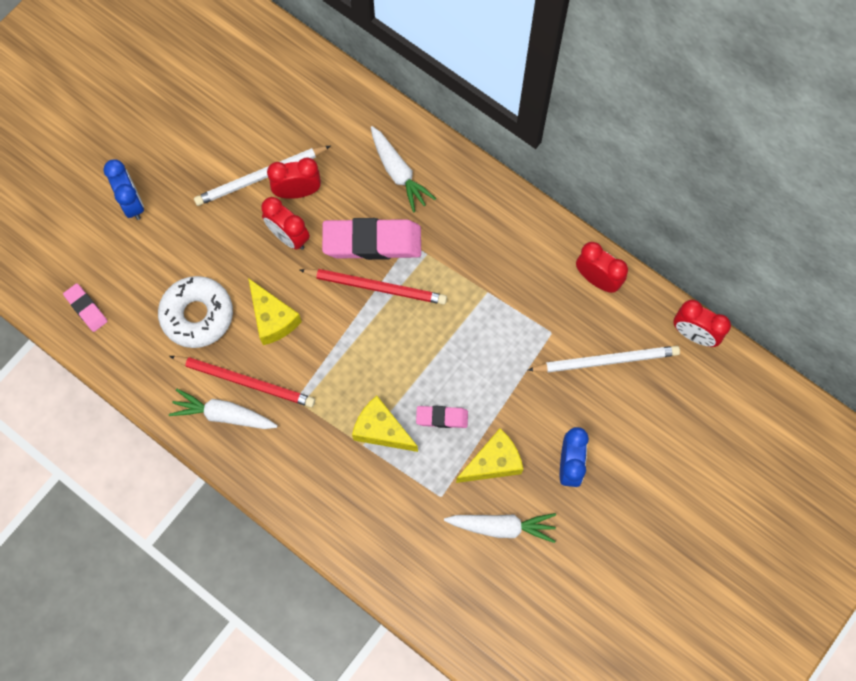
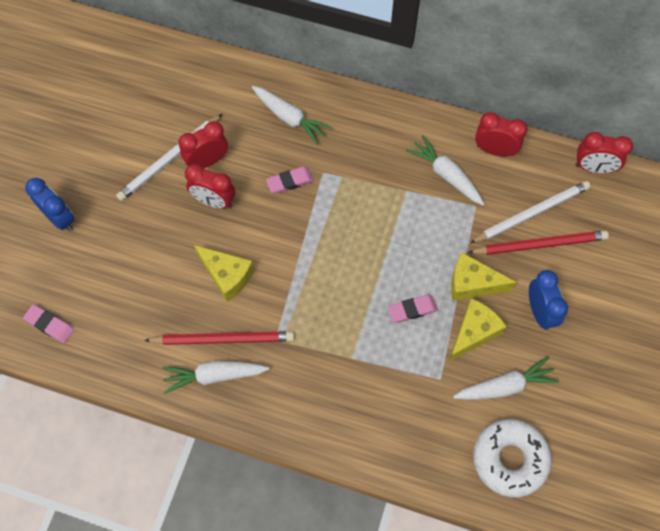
camera: 20 degrees left, 5 degrees down
(197, 315) = (156, 296): white donut -> white donut (509, 459)
(372, 242) = (290, 181): pink eraser -> pink eraser, size x0.50
(376, 287) = (308, 218): red pencil -> red pencil (540, 244)
(381, 430) = (363, 339): yellow cheese -> yellow cheese (472, 284)
(534, 289) = (445, 175): none -> white carrot

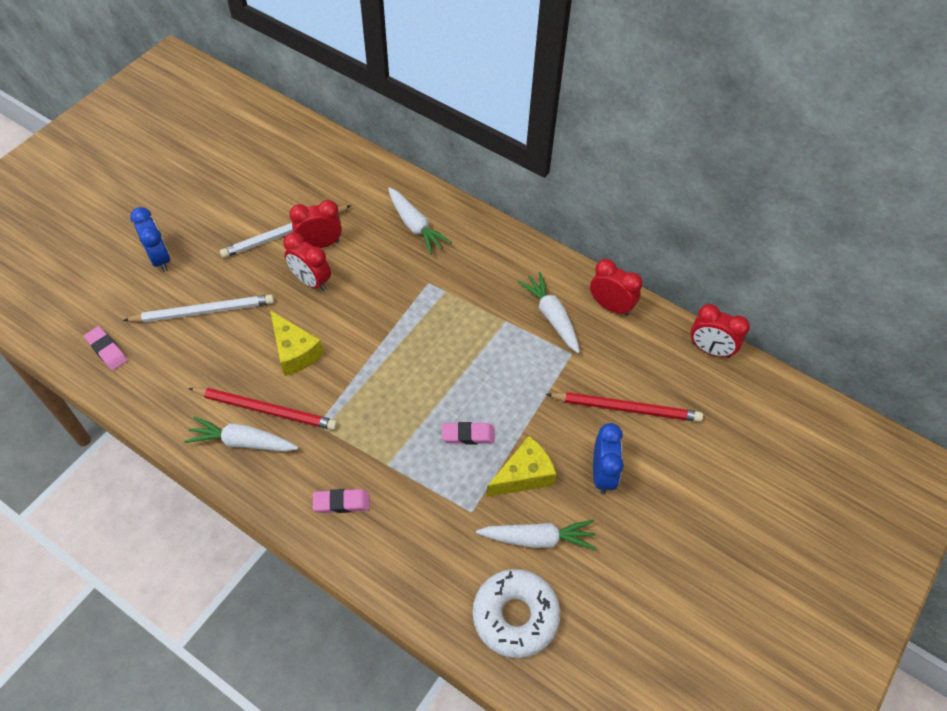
camera: 15 degrees right, 10 degrees down
(290, 181) = (392, 282): pink eraser -> pink eraser (341, 502)
(472, 284) = (540, 427): yellow cheese -> none
(531, 213) = (628, 376): white pencil -> white pencil (203, 311)

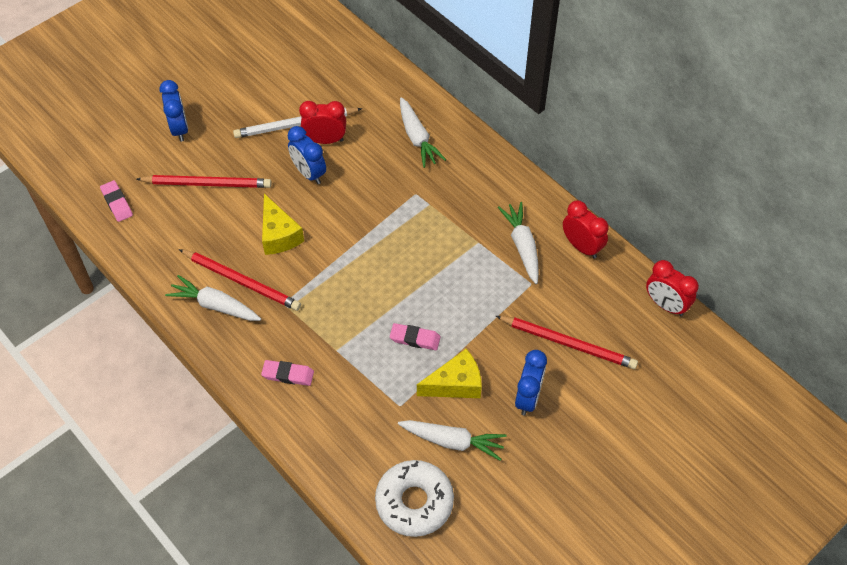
camera: 15 degrees right, 0 degrees up
(203, 311) = (207, 183): white pencil -> red pencil
(311, 281) = (309, 173): red clock -> blue clock

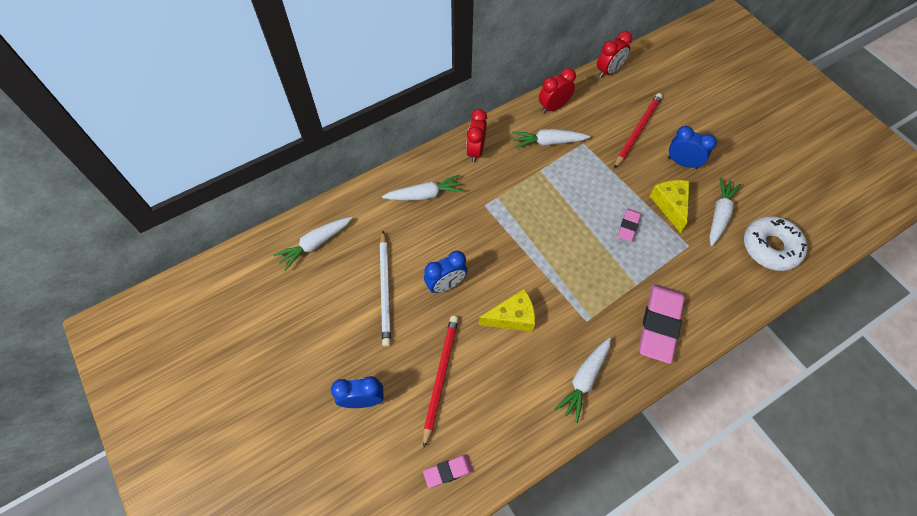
camera: 80 degrees left, 5 degrees up
(242, 281) = (560, 354): red pencil -> none
(288, 374) = (659, 324): pink eraser -> pink eraser, size x1.98
(325, 140) = (410, 266): red clock -> red clock (475, 151)
(338, 60) = (315, 244): none -> white carrot

